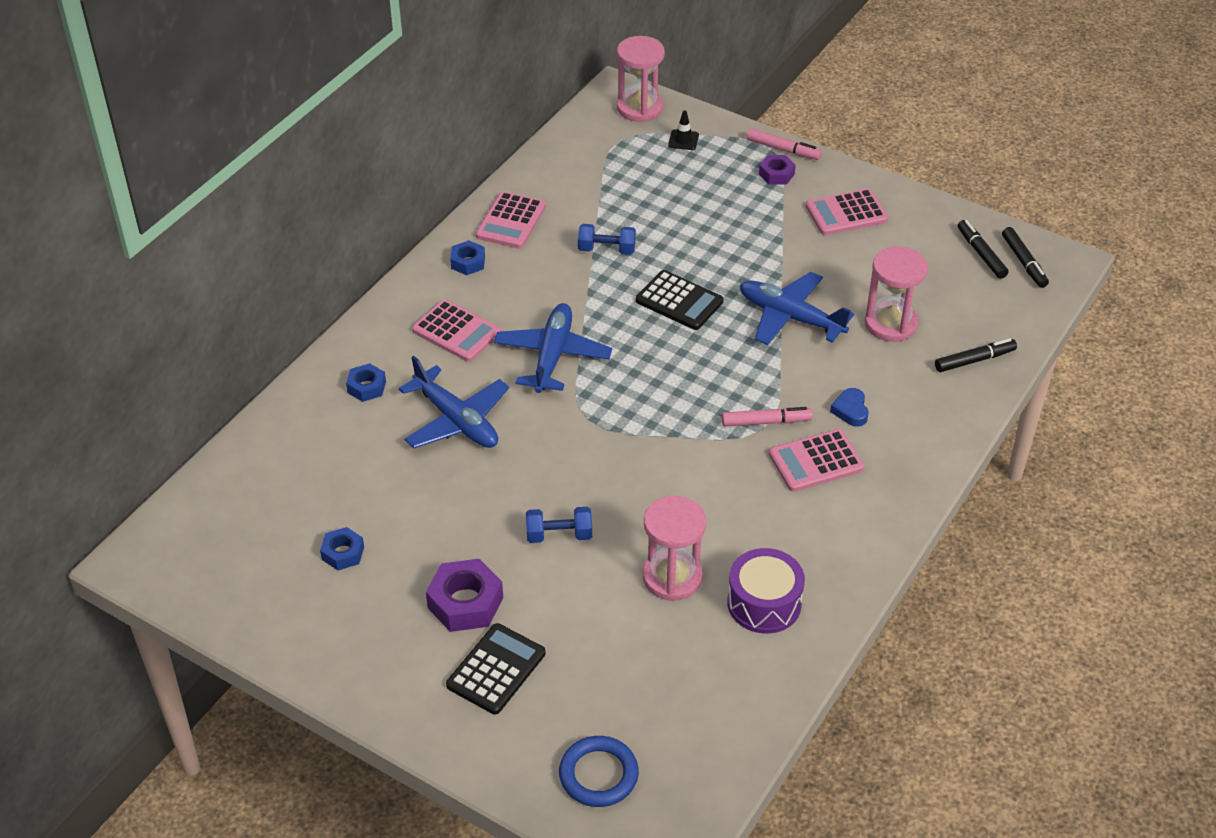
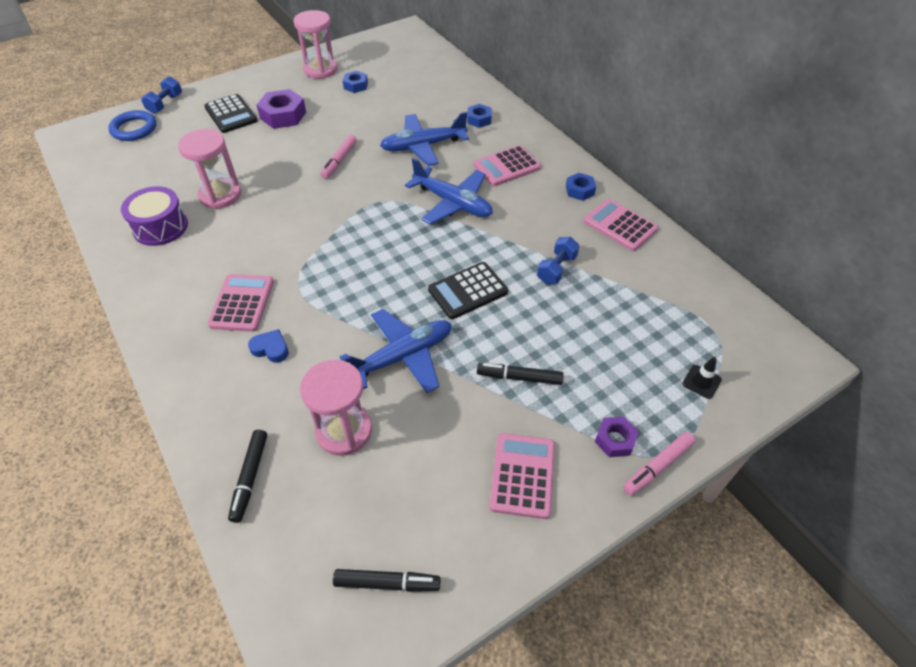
camera: 115 degrees right, 5 degrees up
(559, 535) = (296, 160): blue dumbbell -> blue dumbbell (165, 104)
(639, 108) = (770, 366): pink hourglass -> pink hourglass (320, 70)
(766, 422) = (302, 291): pink marker -> pink marker (339, 161)
(1024, 262) = (346, 626): black marker -> black marker (519, 377)

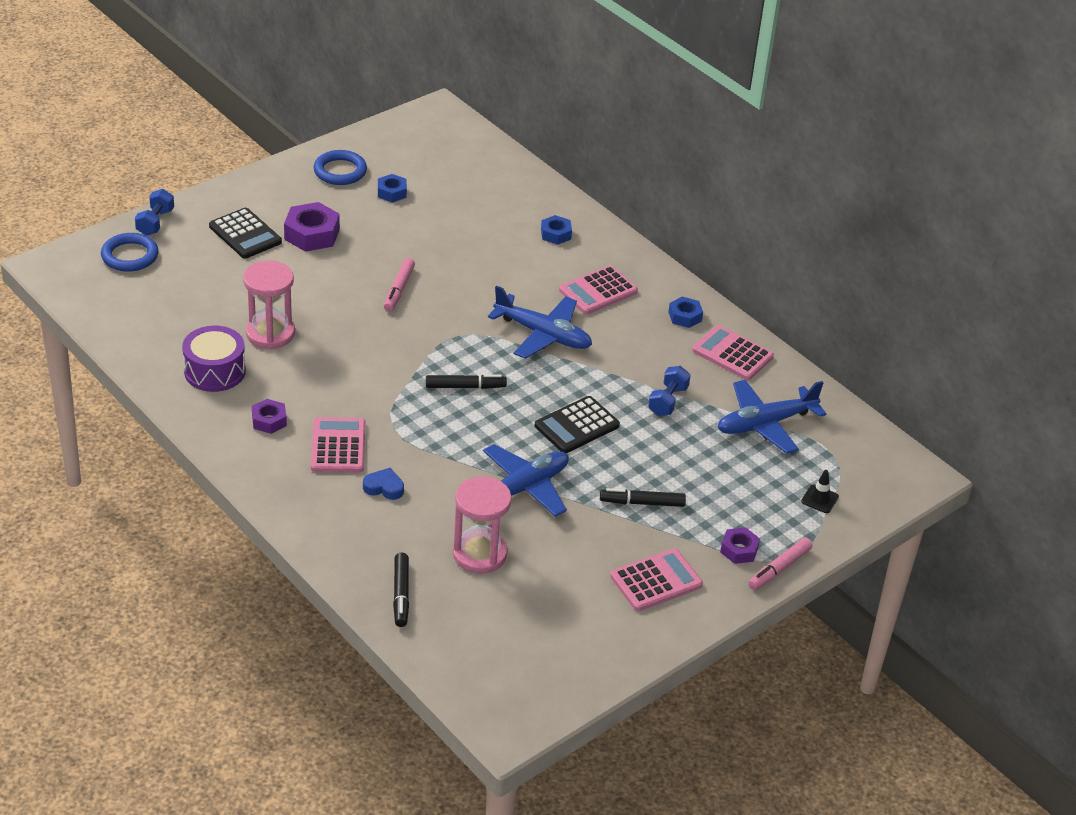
camera: 10 degrees left, 10 degrees down
(189, 275) = (269, 421): none -> purple nut
(320, 70) = (340, 171): pink hourglass -> blue ring
(387, 583) = (549, 662): black marker -> black marker (465, 387)
(423, 146) = (494, 269): blue plane -> blue plane (765, 424)
(522, 475) = (656, 581): pink calculator -> pink calculator turned 60 degrees clockwise

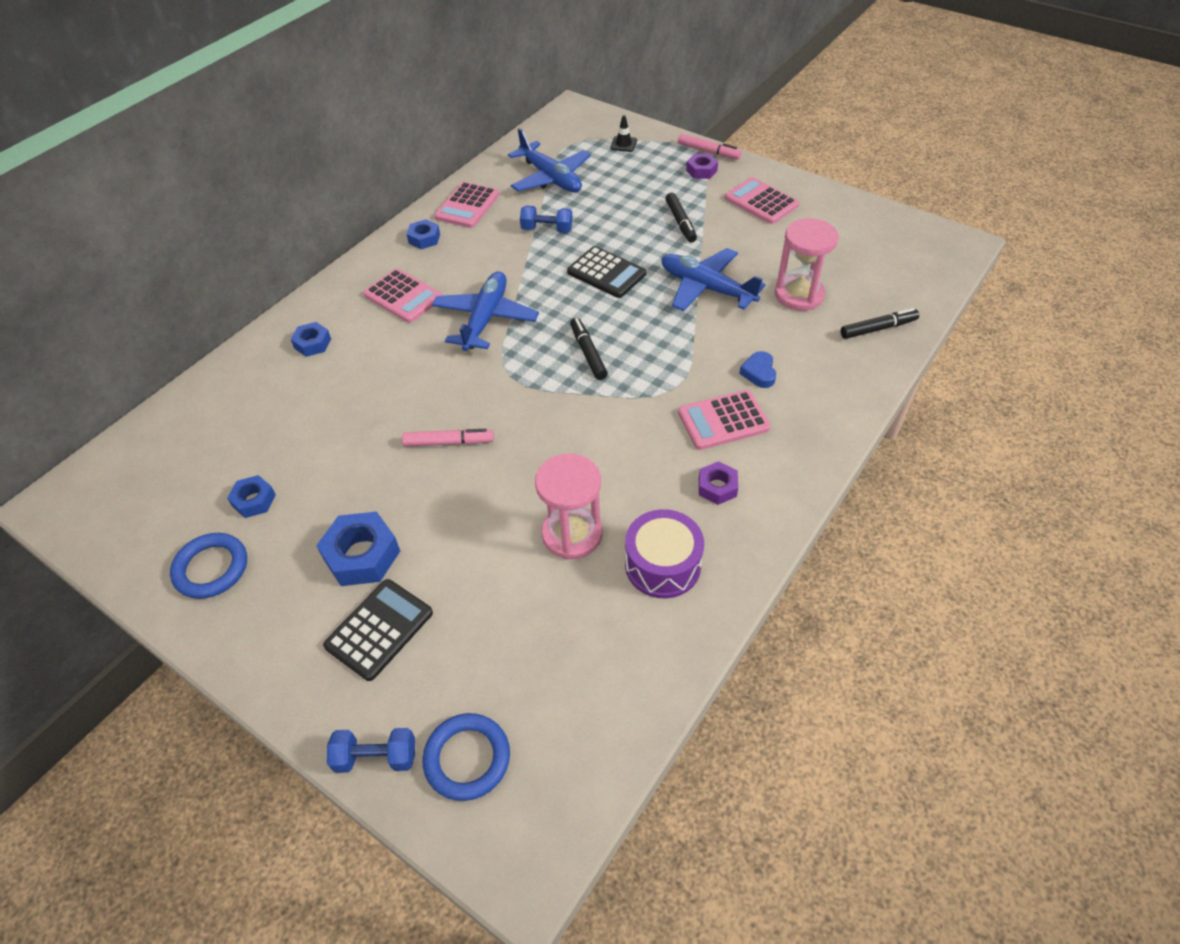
camera: 100 degrees left, 10 degrees up
(312, 234) = (362, 555): purple nut -> blue nut

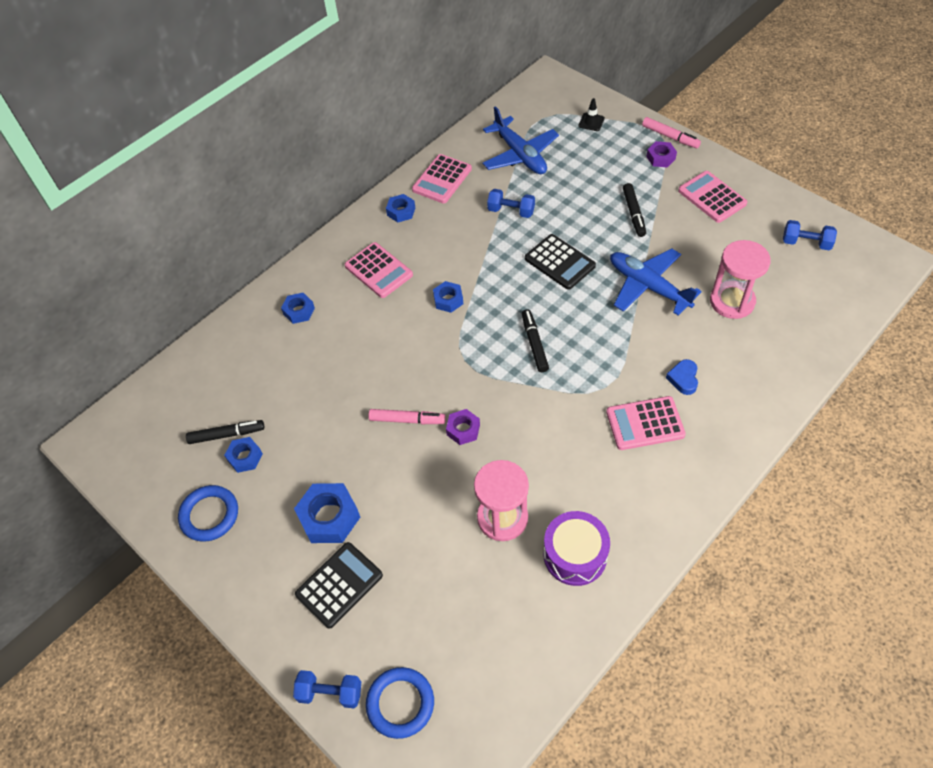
camera: 10 degrees right, 5 degrees up
(485, 318) = (448, 300): blue plane -> blue nut
(717, 487) = (631, 487): purple nut -> purple nut (463, 429)
(867, 235) = (806, 243): none -> blue dumbbell
(878, 328) = (799, 344): black marker -> black marker (227, 435)

